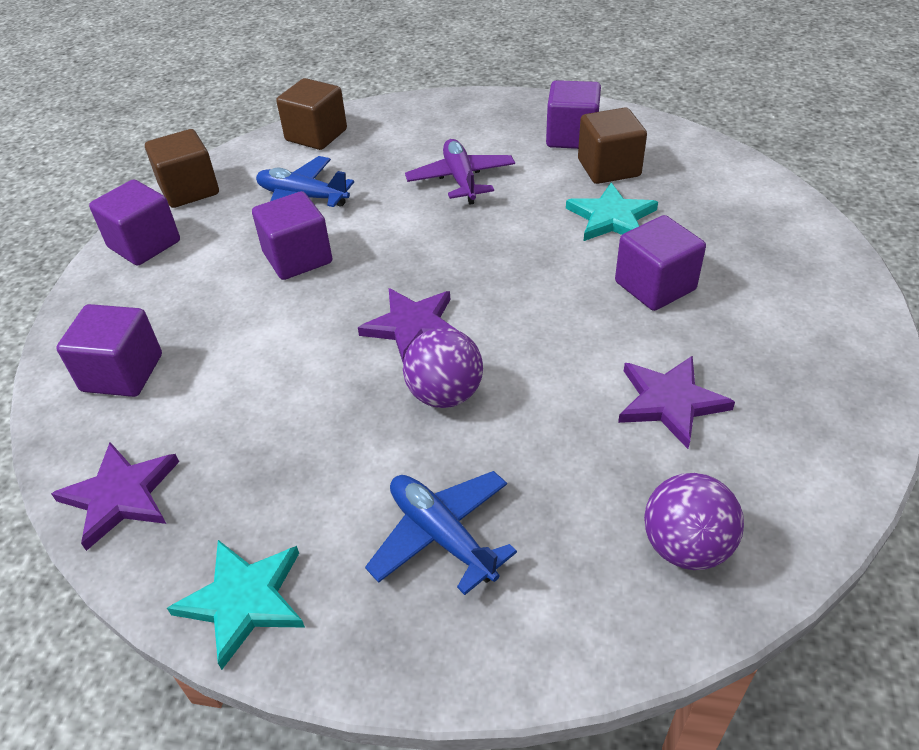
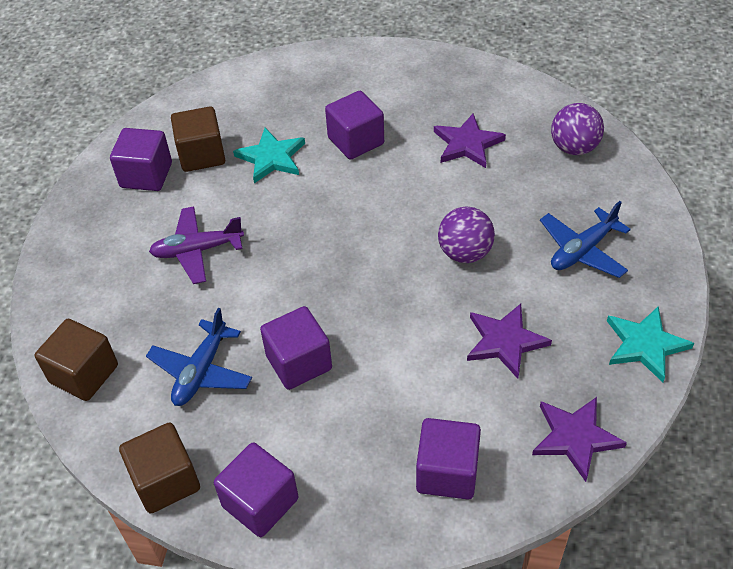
camera: 90 degrees left, 5 degrees up
(412, 327) = (394, 274): purple star -> purple star (505, 342)

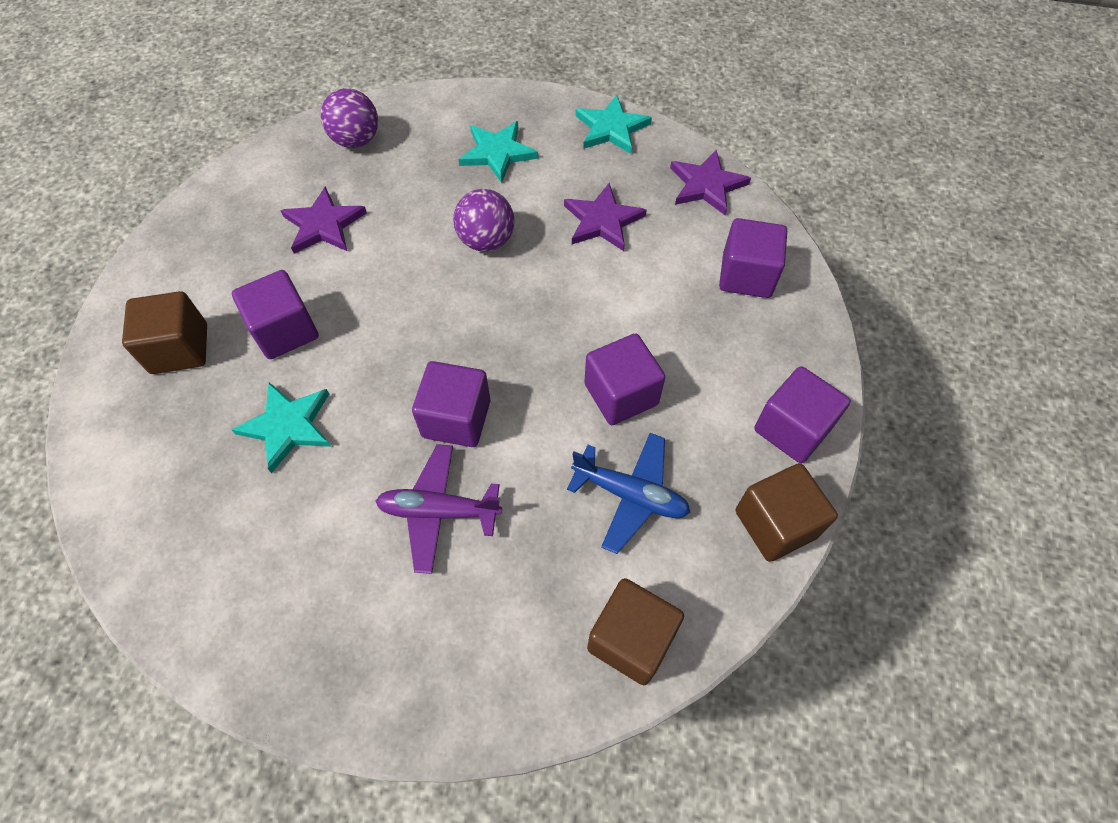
camera: 90 degrees left, 10 degrees up
(146, 175) = (276, 593): purple cube -> purple cube (456, 418)
(197, 250) = (439, 511): purple plane -> purple plane turned 105 degrees clockwise
(202, 155) = (256, 516): brown cube -> brown cube (179, 349)
(582, 250) = (497, 153): blue plane -> turquoise star

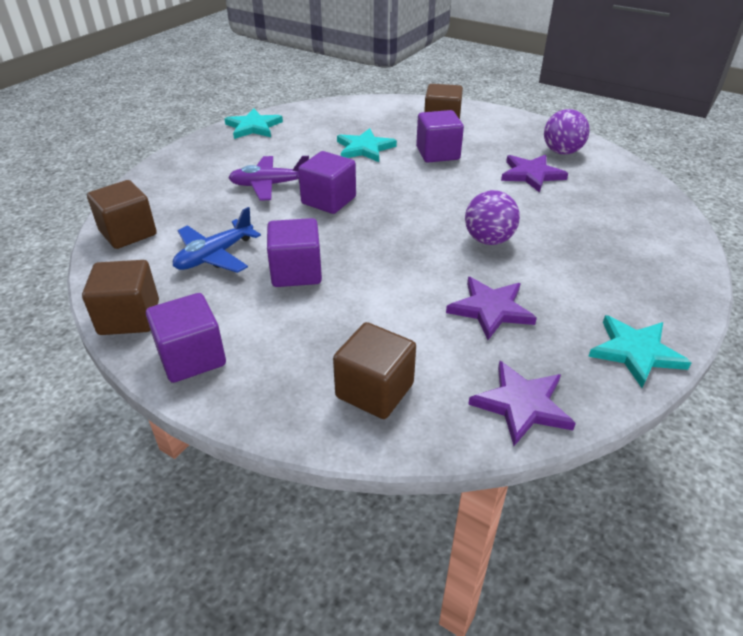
camera: 110 degrees right, 20 degrees down
(356, 140) = (628, 197): purple ball -> purple ball (561, 152)
(439, 511) = (269, 185): purple plane -> purple plane turned 120 degrees counterclockwise
(497, 153) = (603, 266): turquoise star -> turquoise star (253, 127)
(746, 275) = (374, 390): purple cube -> brown cube

